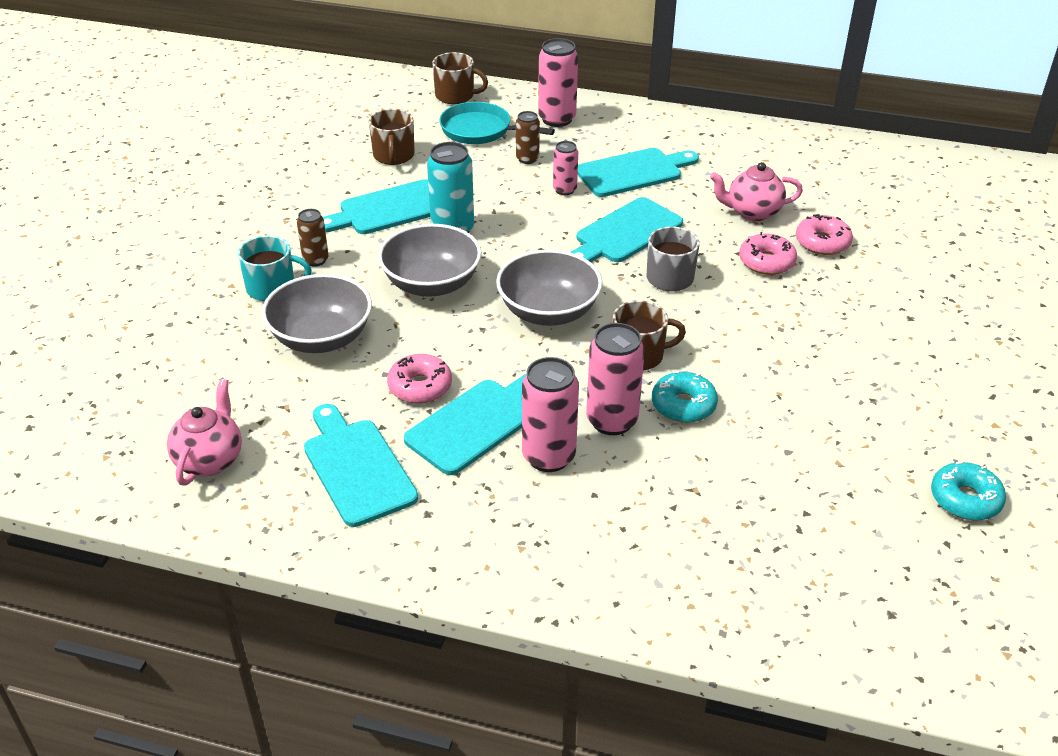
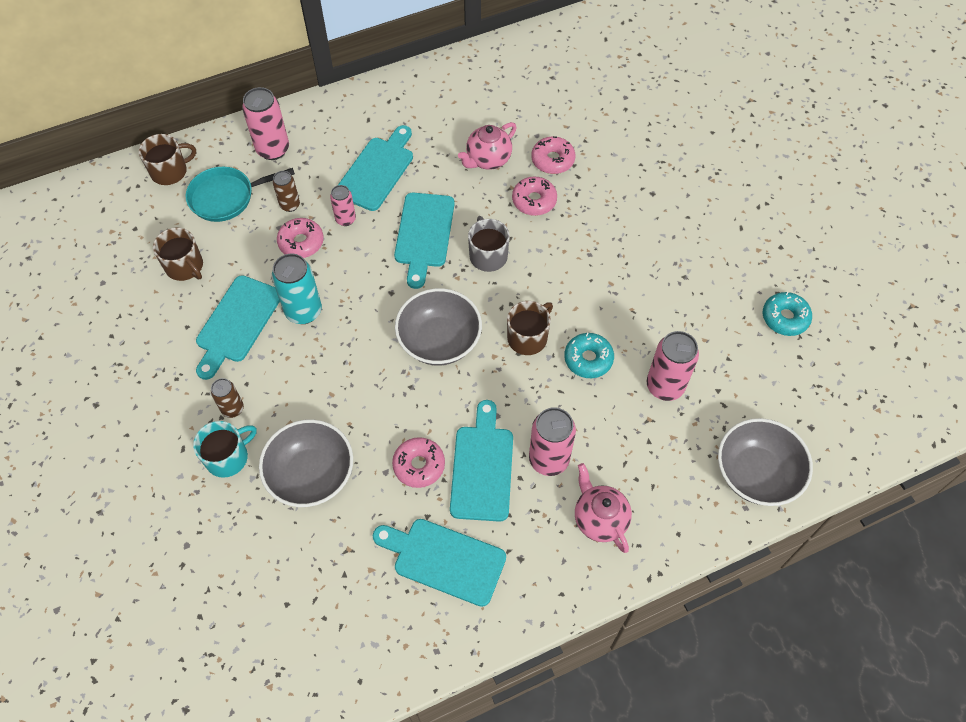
camera: 40 degrees left, 20 degrees up
(210, 460) = (344, 630): pink teapot -> pink teapot (599, 519)
(431, 284) = (338, 371): grey bowl -> grey bowl (756, 473)
(507, 186) = (301, 242): none -> pink donut
(612, 421) = (559, 403): pink can -> pink can (665, 386)

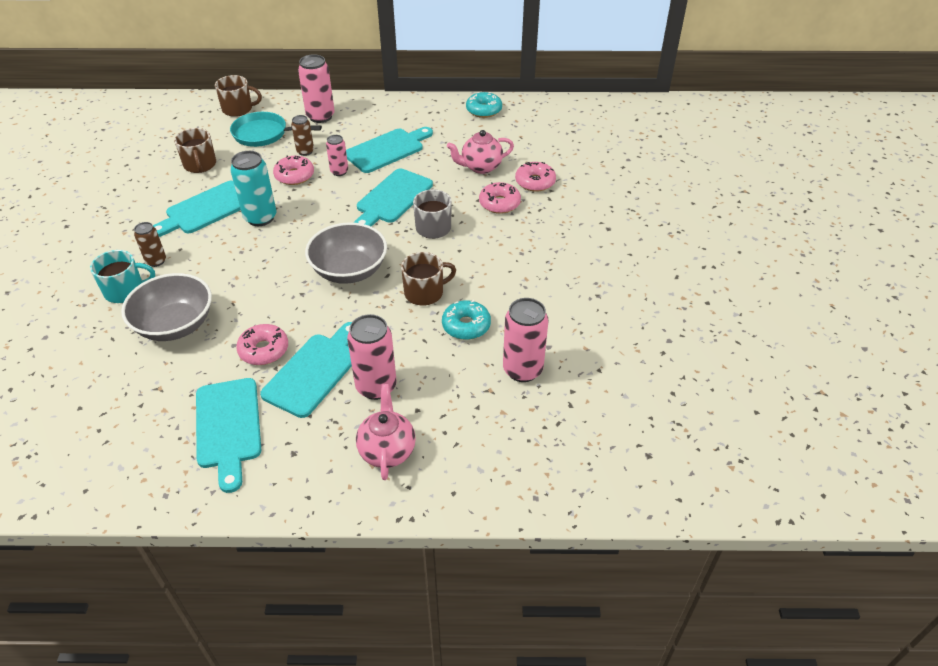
camera: 25 degrees right, 15 degrees down
(444, 560) = (228, 427): turquoise cutting board -> turquoise cutting board turned 150 degrees counterclockwise
(756, 473) = (565, 473): grey bowl -> none
(785, 318) = (677, 357): turquoise donut -> turquoise donut (484, 110)

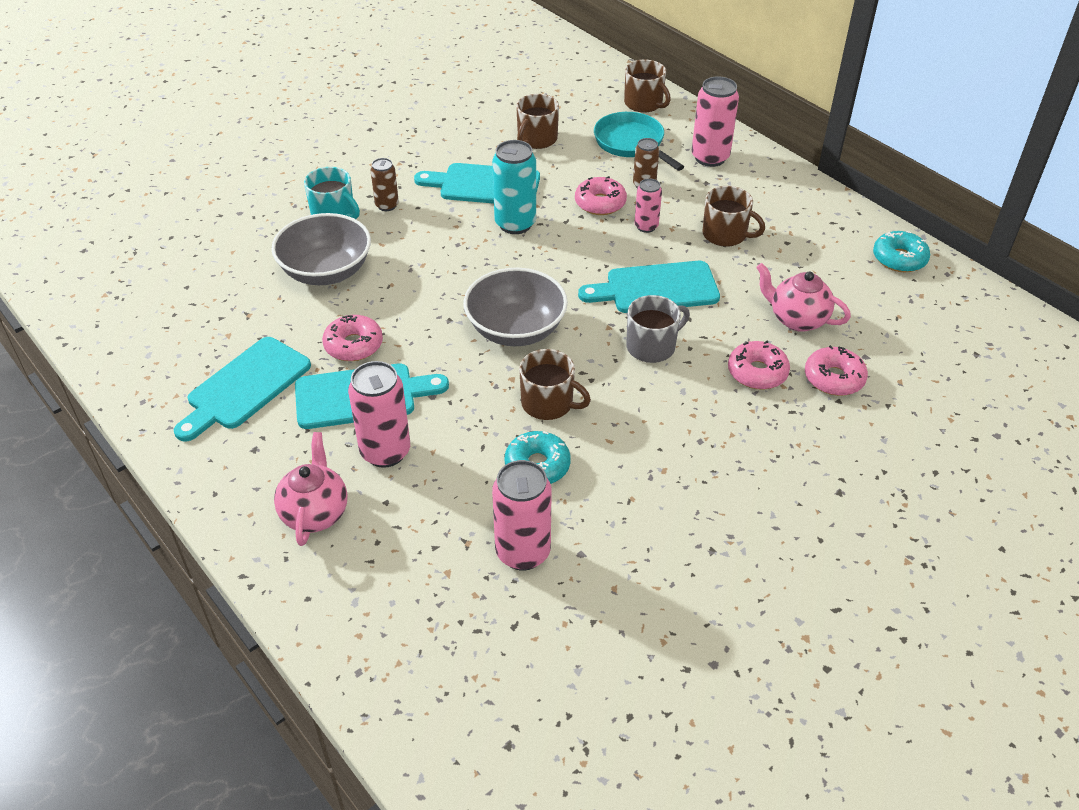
camera: 50 degrees right, 0 degrees up
(387, 149) = (725, 234): turquoise cutting board -> brown mug
(387, 450) = (315, 513): pink teapot -> pink teapot turned 45 degrees counterclockwise

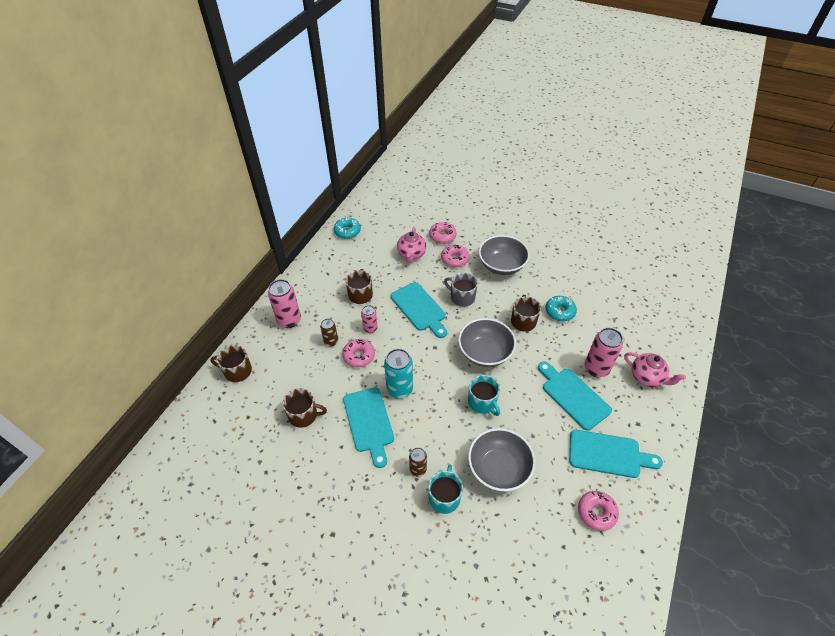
camera: 115 degrees left, 5 degrees up
(315, 513) = (647, 377): pink teapot -> pink teapot turned 120 degrees counterclockwise
(353, 345) = (544, 419): pink donut -> pink donut (596, 512)
(431, 293) = (482, 402): none -> turquoise mug
(523, 552) = (603, 299): pink can -> none
(631, 143) = (288, 362): turquoise pan -> none
(644, 104) = (237, 371): brown mug -> brown mug turned 105 degrees counterclockwise
(705, 433) = (501, 265): none -> grey bowl

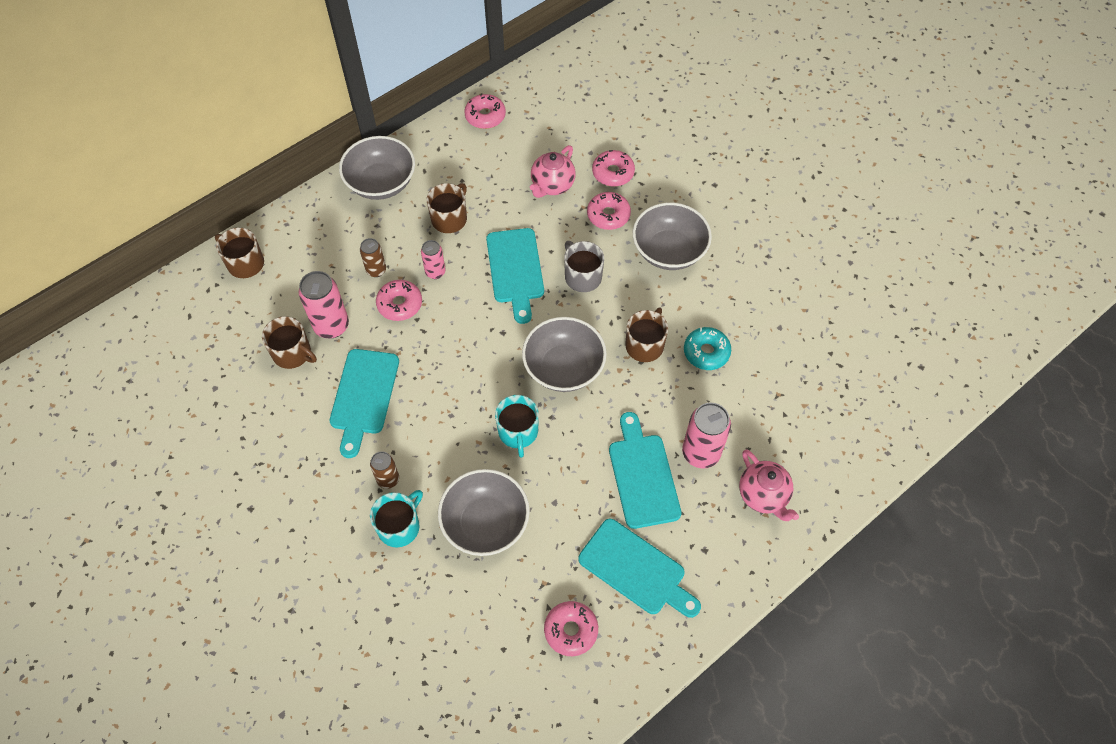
camera: 25 degrees right, 10 degrees up
(289, 320) = (340, 219): pink can -> pink can (331, 326)
(304, 290) = (381, 183): none -> grey bowl
(347, 231) = (485, 116): turquoise donut -> pink donut
(399, 389) = (425, 370): turquoise can -> none

